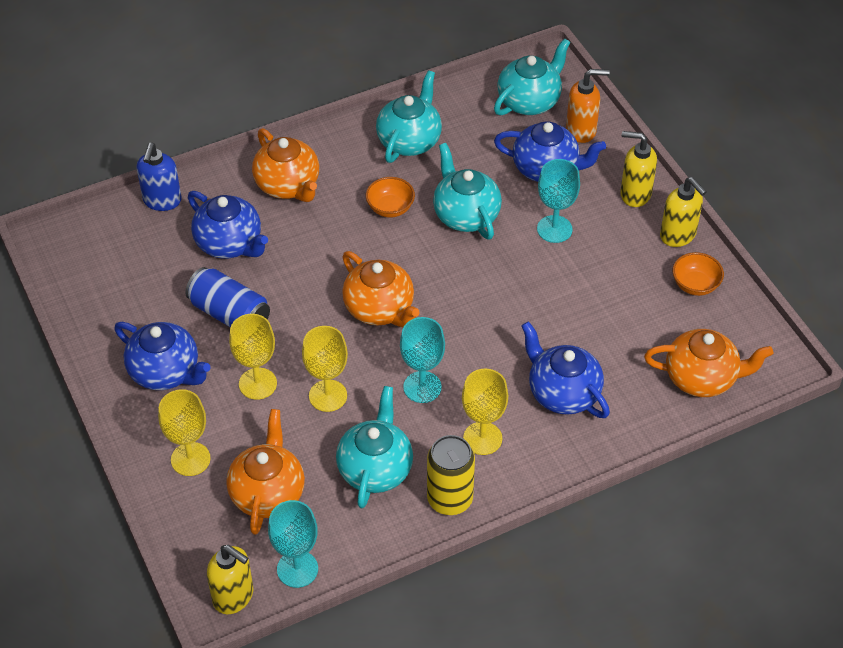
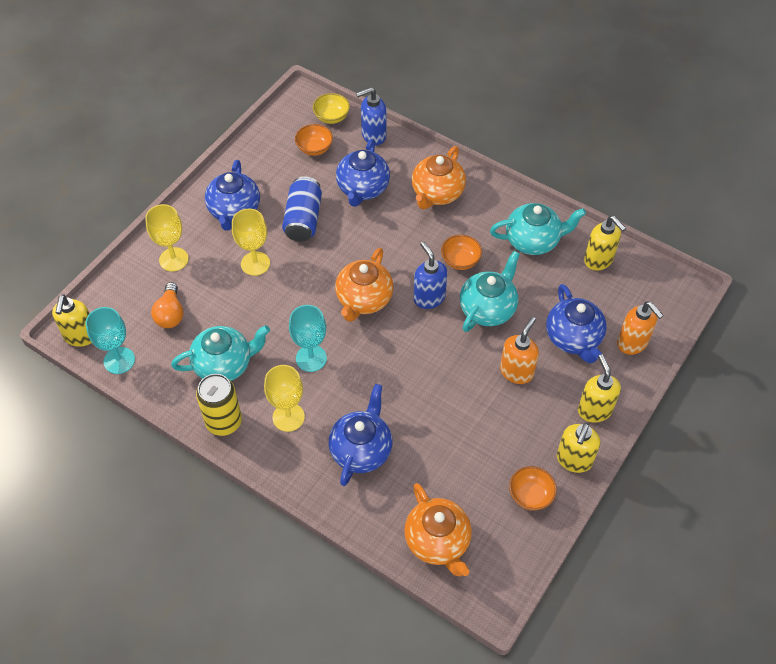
camera: 60 degrees right, 5 degrees up
(102, 224) = (331, 117): none -> yellow bowl
(135, 260) = (314, 148): none -> orange bowl
(268, 493) = (170, 314): orange teapot -> orange light bulb
(328, 396) = (269, 307): yellow goblet -> none
(417, 255) = (429, 298): none -> blue soap dispenser
(470, 105) = (598, 260): none -> yellow soap dispenser
(529, 101) = (635, 295): turquoise teapot -> none
(554, 229) = (516, 371): turquoise goblet -> orange soap dispenser

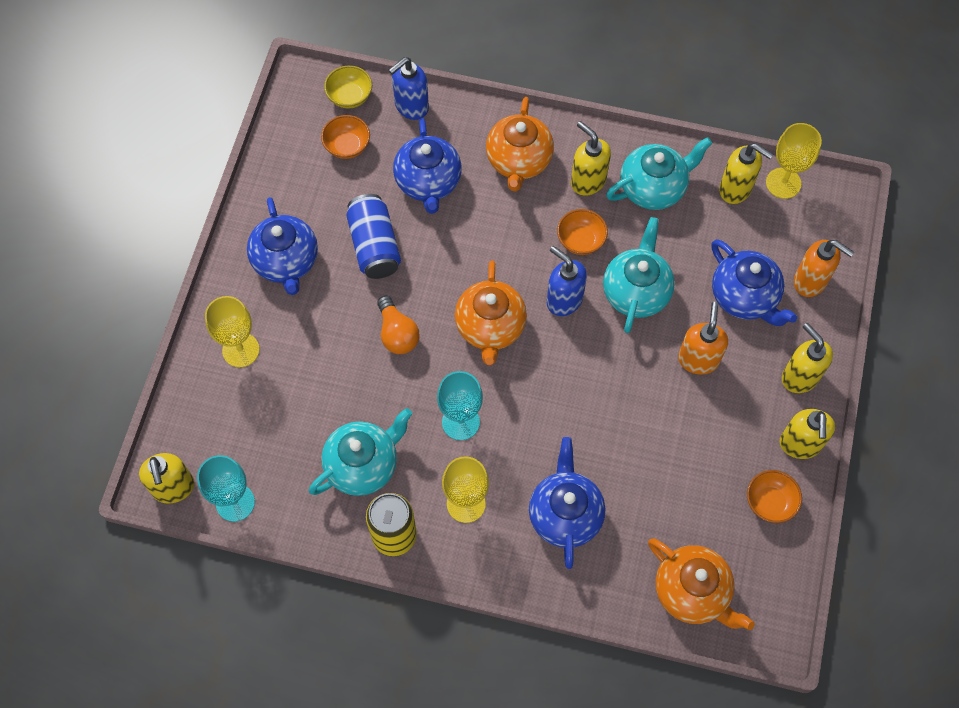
camera: 20 degrees left, 10 degrees up
(170, 314) = (269, 422): orange light bulb -> orange light bulb (397, 333)
(255, 263) = (342, 323): yellow goblet -> yellow goblet (783, 183)
(484, 221) = (588, 181): none -> yellow soap dispenser

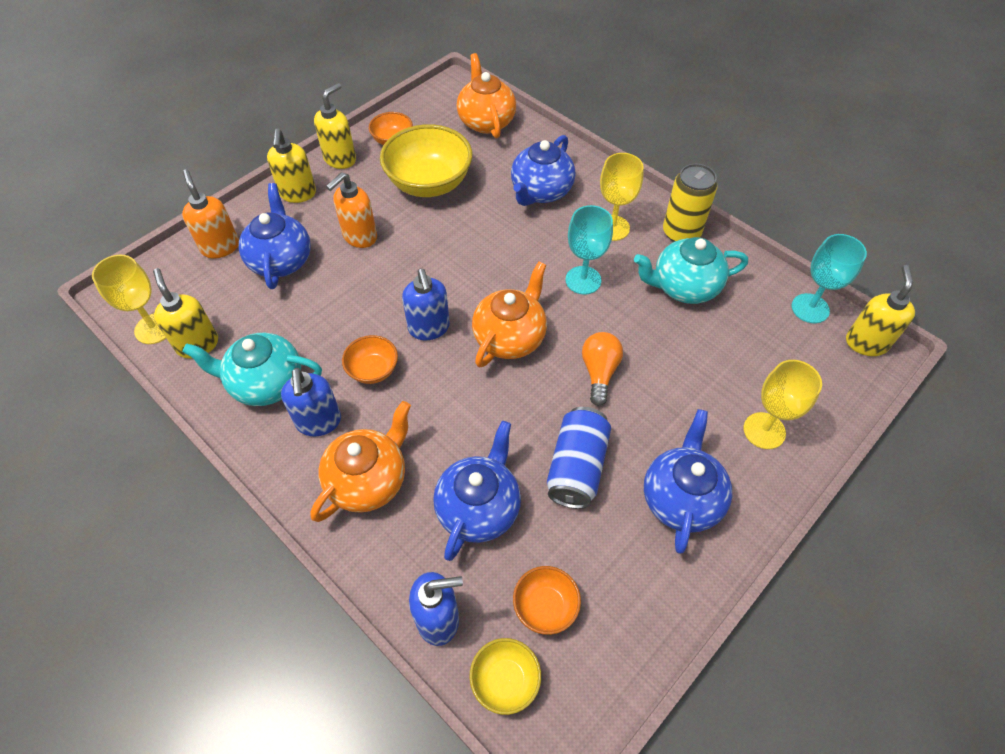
camera: 150 degrees left, 10 degrees down
(588, 181) = (319, 422): yellow soap dispenser -> blue soap dispenser
(636, 291) = (362, 305): turquoise teapot -> none
(685, 462) = (429, 183): none -> yellow bowl

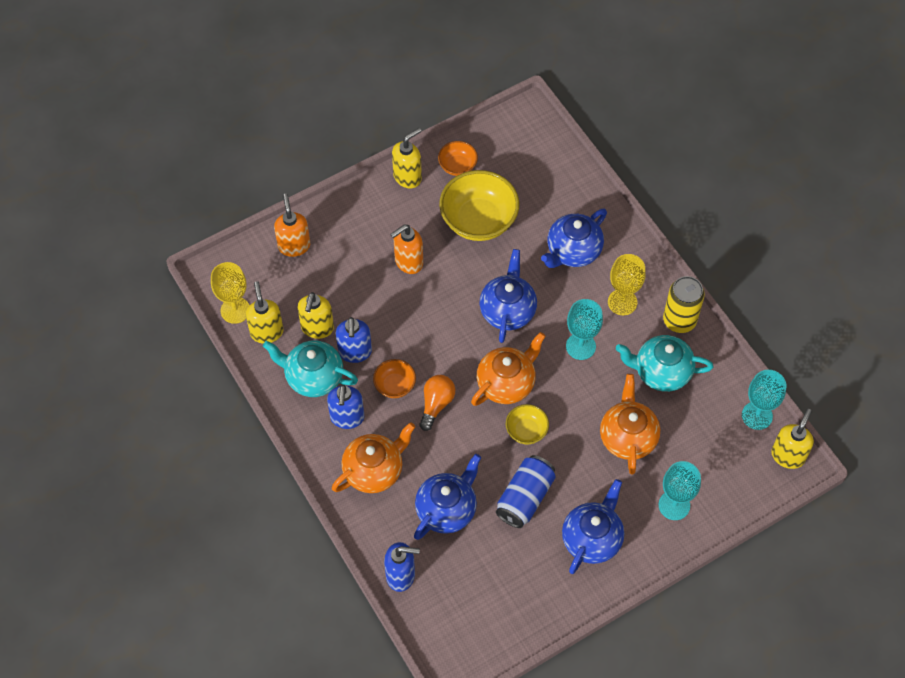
camera: 15 degrees right, 5 degrees up
(281, 260) = (341, 270): blue teapot -> blue teapot (507, 310)
(298, 194) = (365, 206): yellow soap dispenser -> yellow soap dispenser (317, 328)
(429, 328) = (445, 360): blue soap dispenser -> blue soap dispenser (355, 352)
(486, 121) = (546, 163): orange teapot -> orange teapot (627, 437)
(505, 680) = (434, 623): yellow bowl -> yellow bowl (526, 431)
(545, 606) = (473, 586): orange bowl -> none
(599, 372) = (566, 429): orange light bulb -> orange light bulb (436, 404)
(764, 430) = (674, 505): yellow goblet -> turquoise goblet

